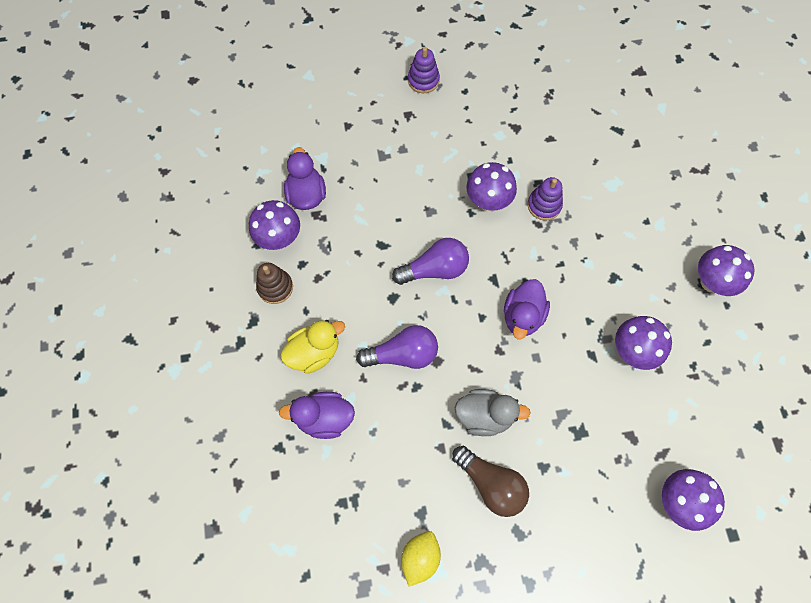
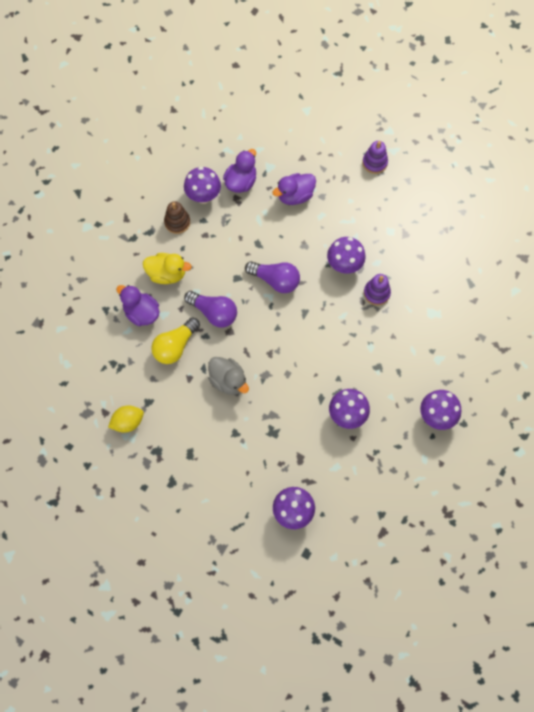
camera: 40 degrees right, 0 degrees up
(394, 425) = (175, 346): none -> yellow light bulb
(491, 483) = (198, 418): brown light bulb -> none
(522, 316) = (301, 345): purple duck -> purple duck (295, 196)

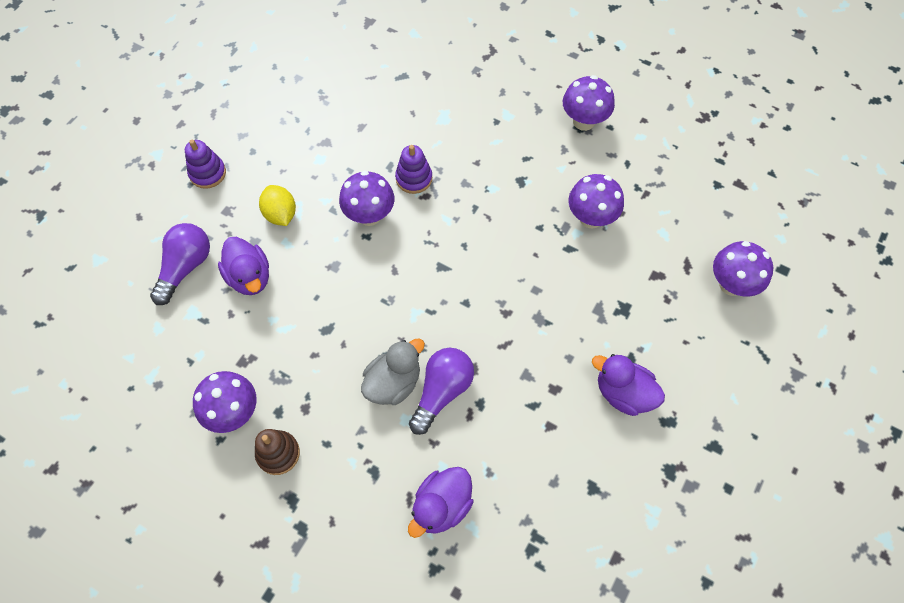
camera: 90 degrees left, 5 degrees down
(128, 422) = (629, 518): yellow lemon -> yellow lemon (280, 214)
(167, 274) = (373, 466): yellow duck -> none
(175, 346) = (498, 448): yellow light bulb -> none
(228, 381) = (551, 369): grey duck -> grey duck (393, 383)
(241, 182) = (215, 354): purple duck -> purple duck (623, 393)
(275, 280) = (390, 305): purple light bulb -> purple light bulb (185, 267)

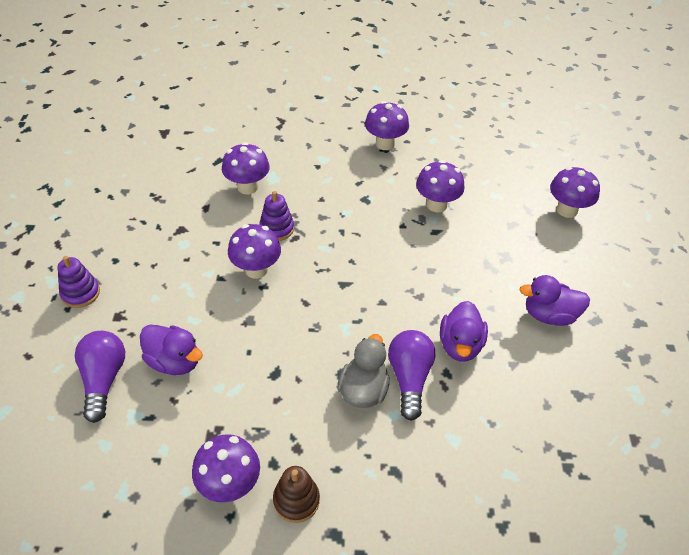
camera: 30 degrees left, 15 degrees down
(280, 214) = (173, 299): yellow lemon -> none
(413, 119) = (247, 187): none -> purple mushroom
(441, 506) = (472, 470): purple duck -> purple duck (460, 345)

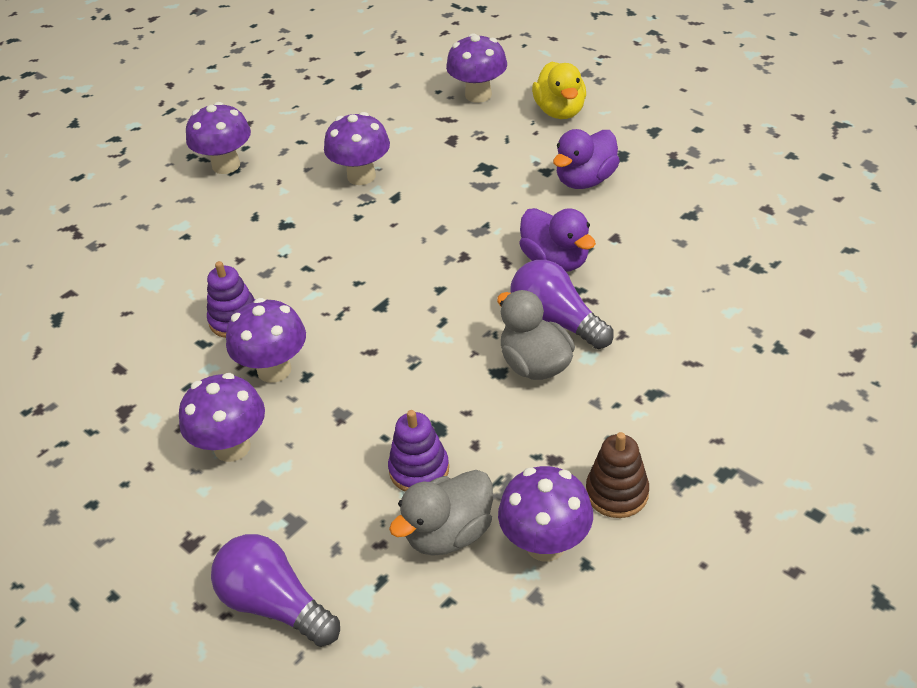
camera: 45 degrees left, 5 degrees down
(80, 293) = (103, 568): purple stacking toy -> purple stacking toy (419, 470)
(174, 361) = (324, 516): purple duck -> none
(203, 429) = (449, 533): none -> grey duck
(247, 187) = (137, 313): purple mushroom -> purple mushroom (232, 447)
(599, 260) = (560, 111): none -> yellow duck

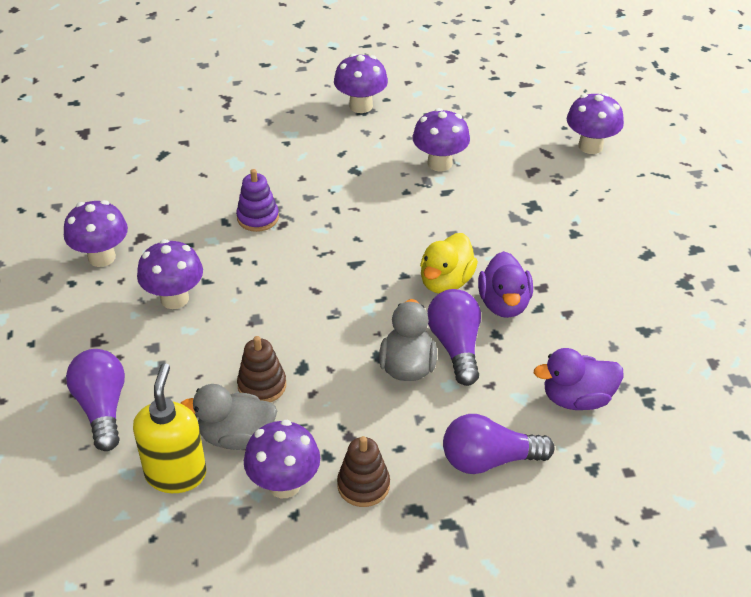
camera: 35 degrees right, 0 degrees up
(274, 370) = (247, 265): purple mushroom -> purple mushroom (101, 257)
(419, 470) = (262, 385): purple stacking toy -> brown stacking toy
(429, 612) = (176, 474): none -> yellow soap dispenser
(560, 111) = (638, 193): yellow duck -> yellow duck (446, 282)
(585, 180) = (595, 257): purple duck -> purple duck (577, 398)
(694, 396) = (489, 460): none -> purple light bulb

